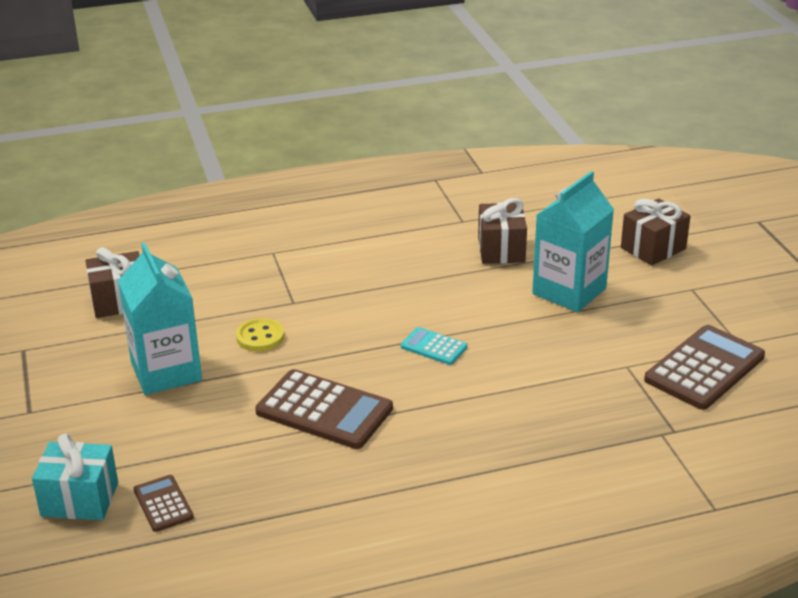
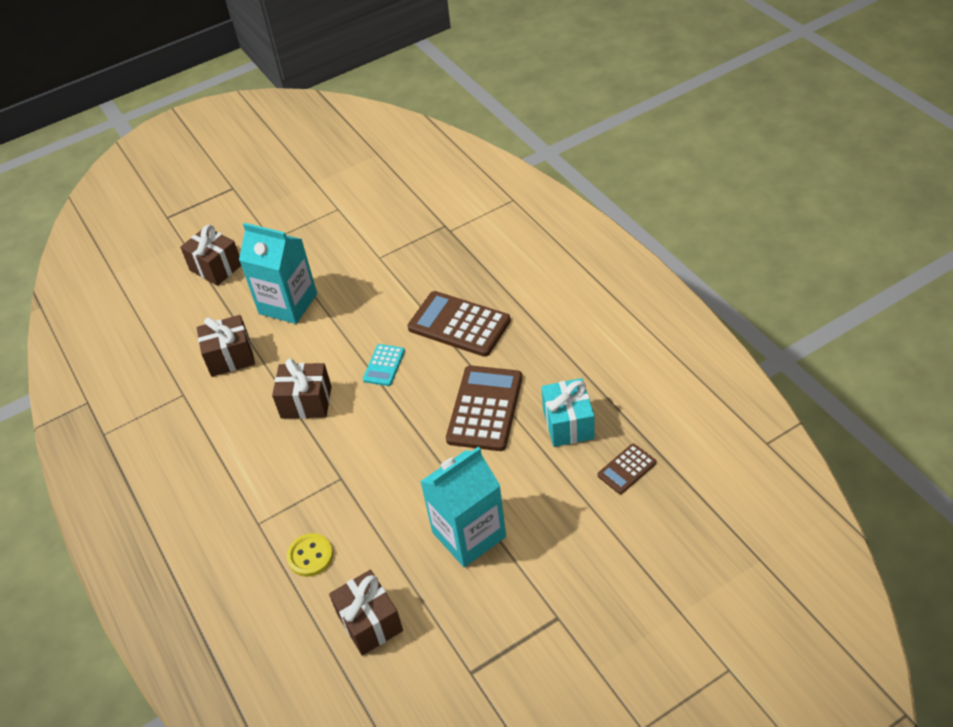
camera: 100 degrees left, 15 degrees up
(80, 499) = (645, 525): turquoise gift -> turquoise gift (568, 424)
(260, 337) = (400, 484): yellow button -> yellow button (310, 556)
(408, 290) = (306, 402): none -> brown gift
(704, 368) = (371, 221): brown calculator -> brown calculator (459, 324)

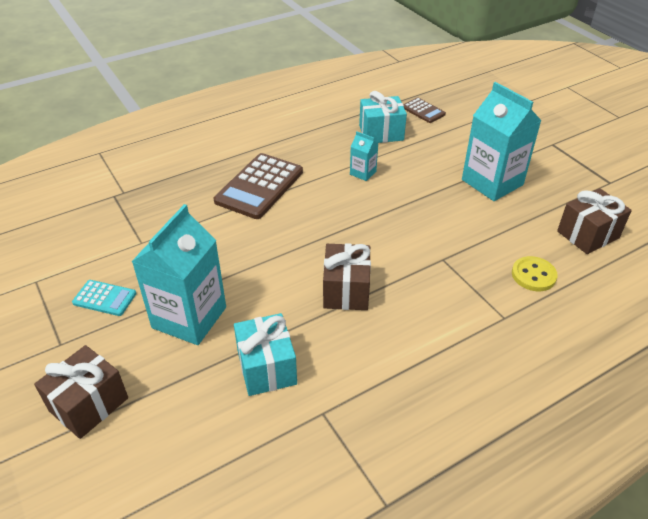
camera: 95 degrees left, 5 degrees down
(230, 357) = (266, 367): brown gift -> turquoise gift
(384, 365) = (303, 234): turquoise calculator -> turquoise calculator (104, 298)
(485, 408) = (363, 173): brown calculator -> turquoise carton

